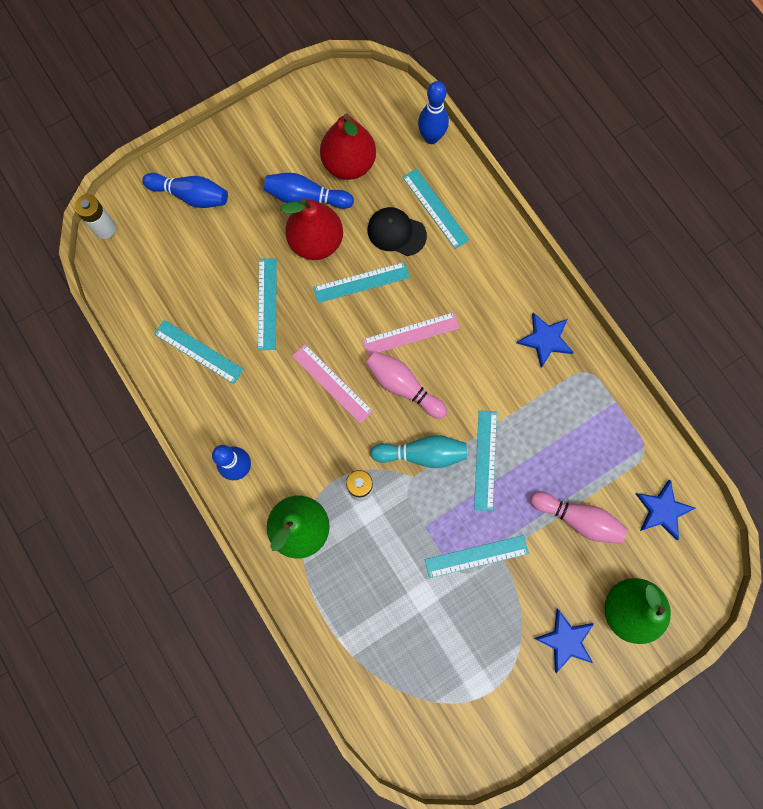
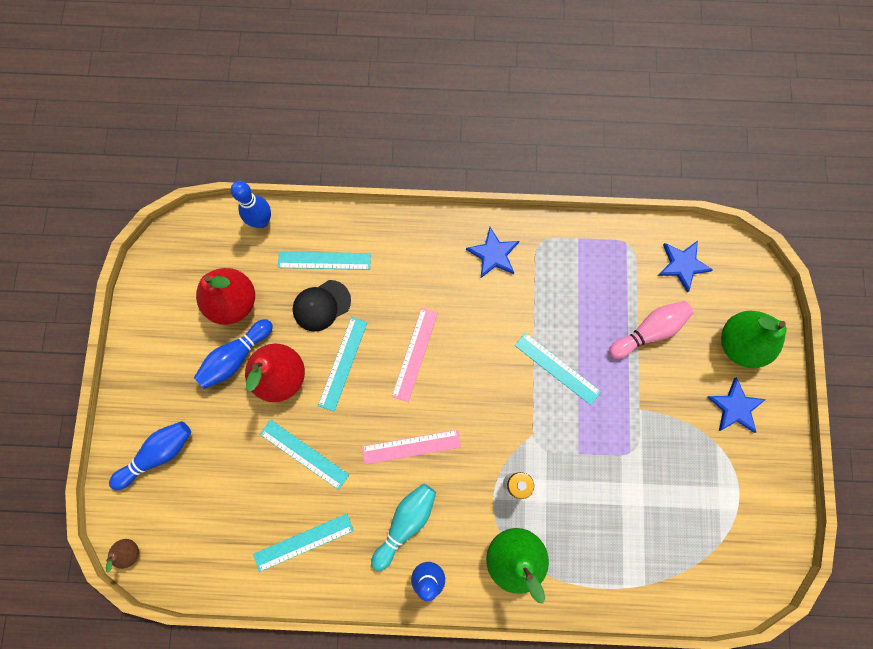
camera: 55 degrees left, 0 degrees up
(105, 228) = (129, 552): white battery -> brown pear
(403, 386) = (454, 391): pink bowling pin -> none
(422, 454) = (519, 414): turquoise bowling pin -> turquoise bowling pin (405, 523)
(476, 556) = (628, 429): turquoise ruler -> none

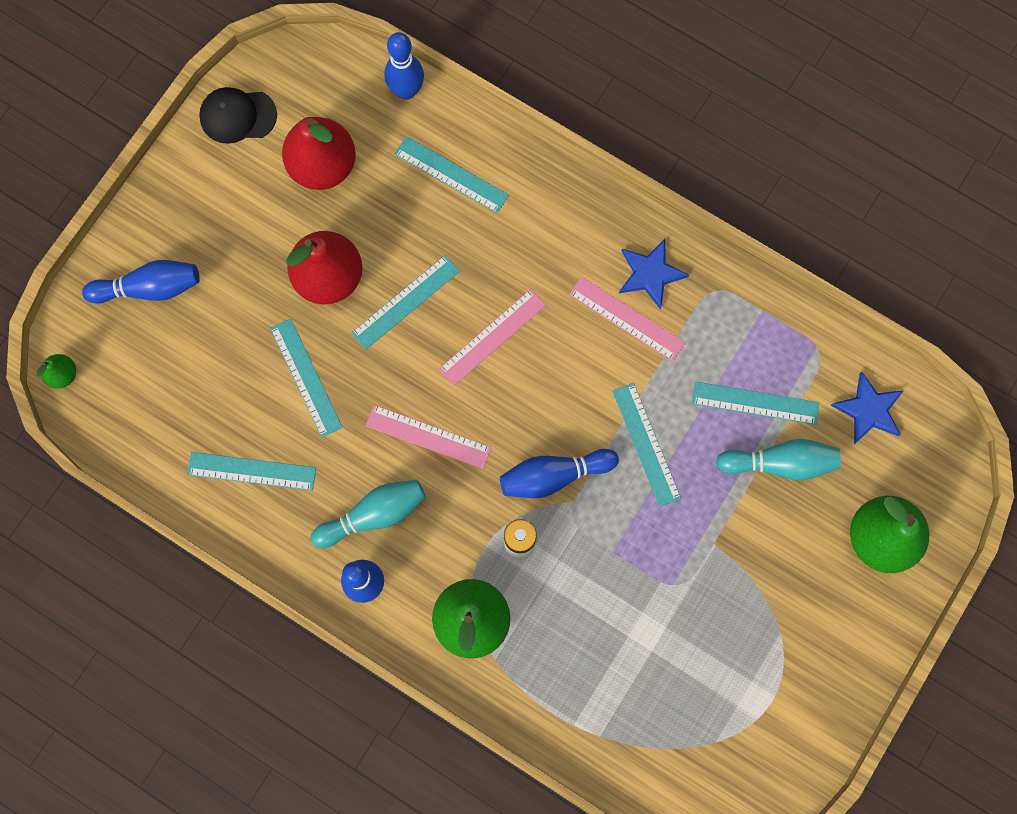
camera: 30 degrees right, 0 degrees up
(129, 552) = (63, 374): brown pear -> green pear
(235, 357) = (291, 229): blue bowling pin -> blue bowling pin (554, 476)
(321, 305) = (419, 224): black cap -> black cap (237, 116)
(495, 292) = (626, 318): none -> pink ruler
(610, 301) = (755, 403): none -> turquoise ruler
(649, 331) = (780, 463): pink bowling pin -> turquoise bowling pin
(735, 407) = (828, 605): blue star -> none

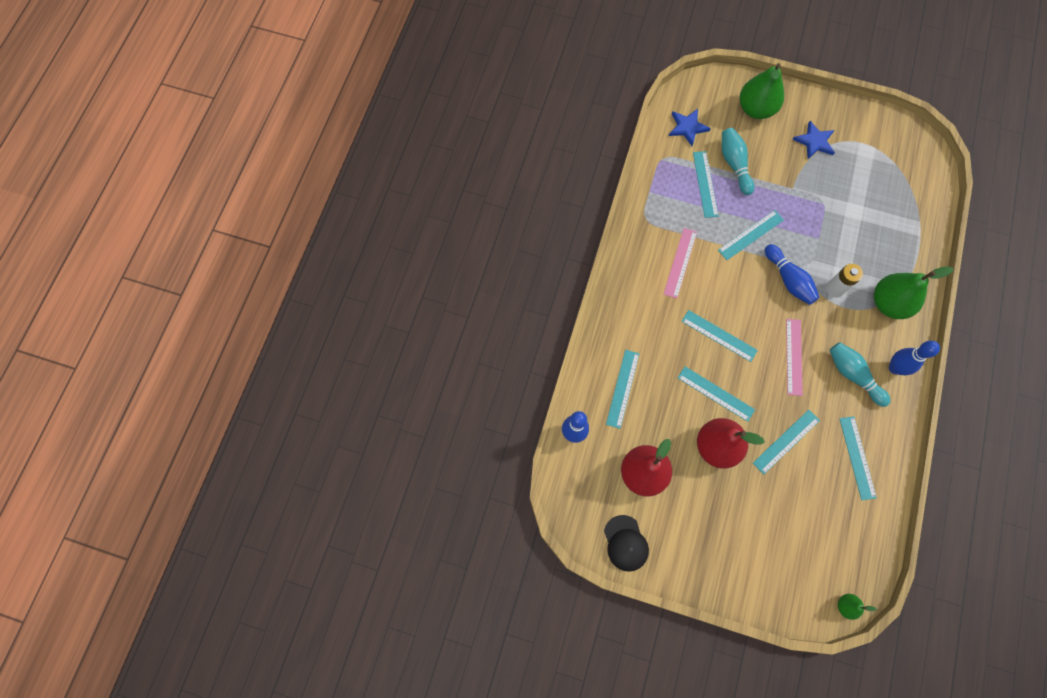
camera: 105 degrees left, 5 degrees down
(149, 288) = (766, 565): blue bowling pin -> none
(492, 337) = (719, 336): pink ruler -> turquoise ruler
(650, 274) = (648, 256): blue star -> blue star (814, 141)

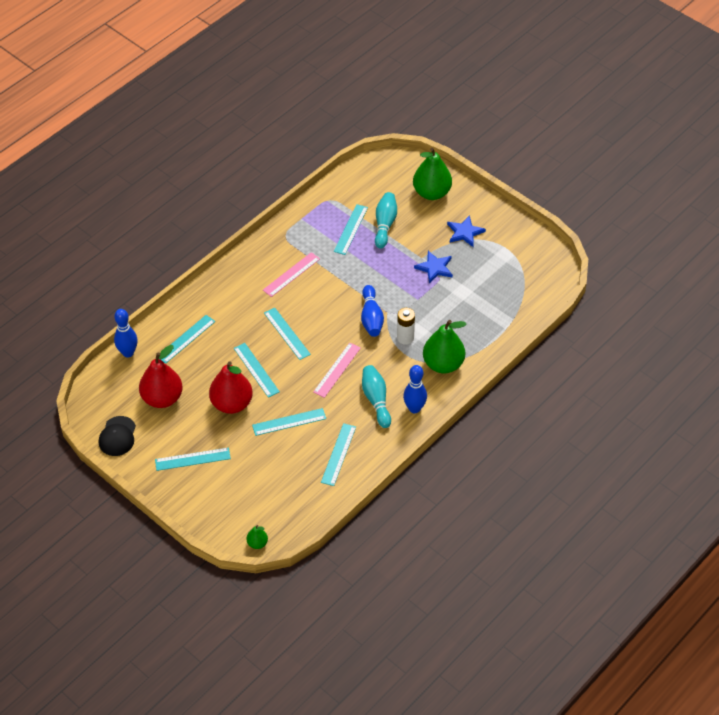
camera: 25 degrees right, 20 degrees down
(687, 127) = (365, 186): blue star -> blue star (435, 268)
(750, 235) = (362, 276): turquoise ruler -> turquoise ruler (192, 459)

